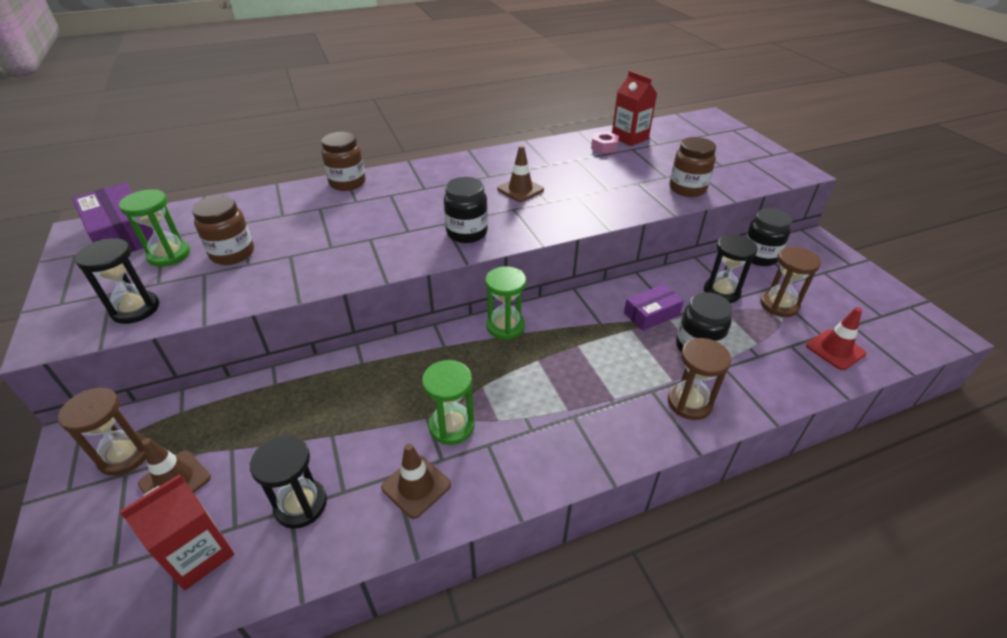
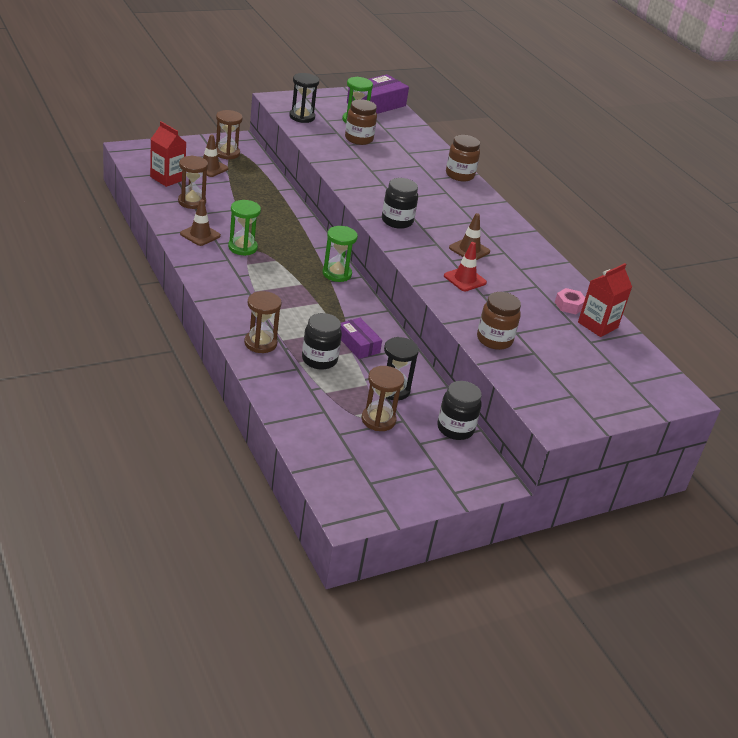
camera: 80 degrees right, 5 degrees down
(301, 505) = (192, 202): black hourglass -> brown hourglass
(835, 350) = (320, 435): red traffic cone -> red traffic cone (465, 279)

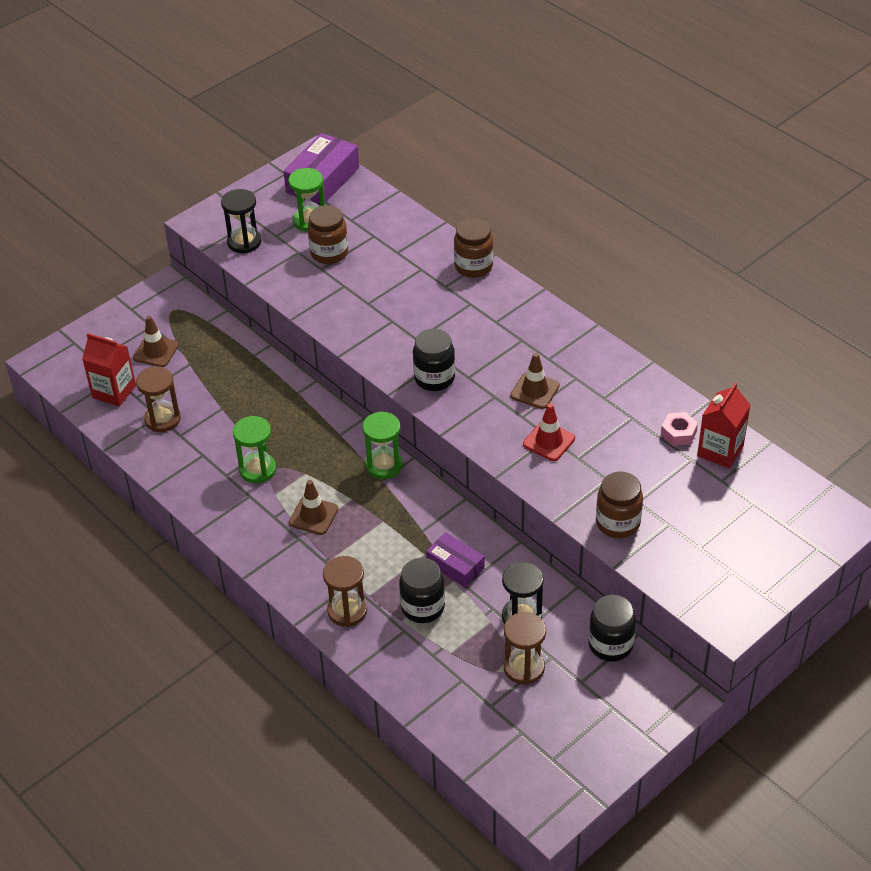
camera: 10 degrees left, 10 degrees up
(200, 235) = (199, 470): brown traffic cone -> brown traffic cone (313, 516)
(227, 153) = (164, 317): brown hourglass -> none

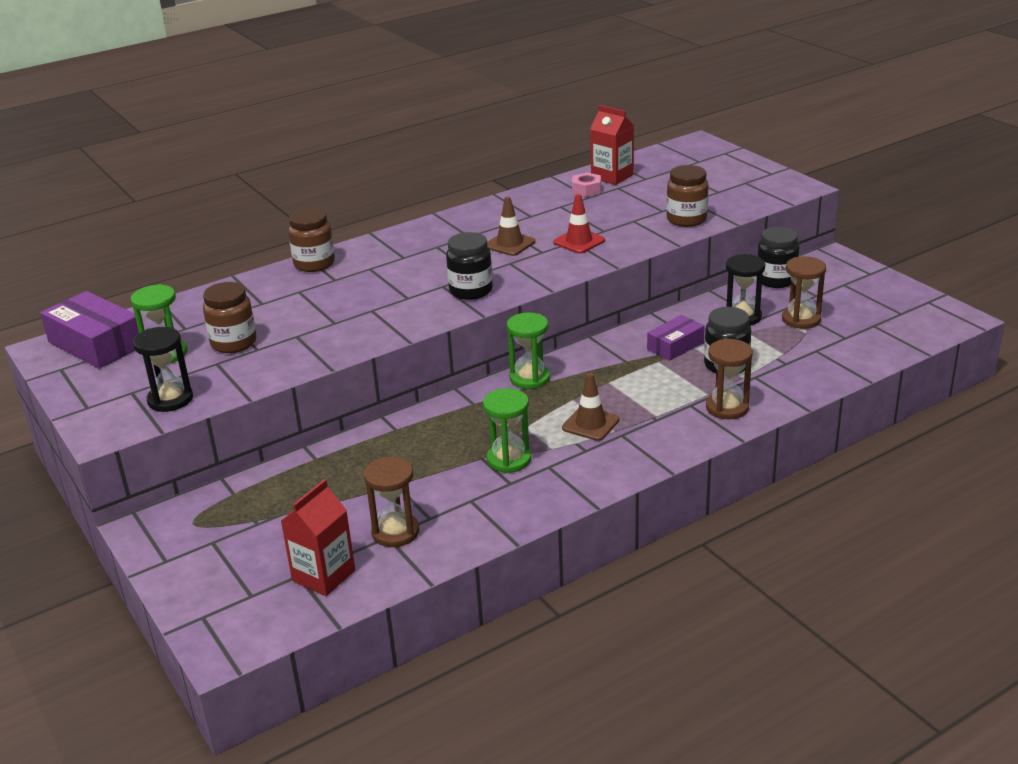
camera: 80 degrees left, 15 degrees down
(156, 351) = (265, 538): brown traffic cone -> none

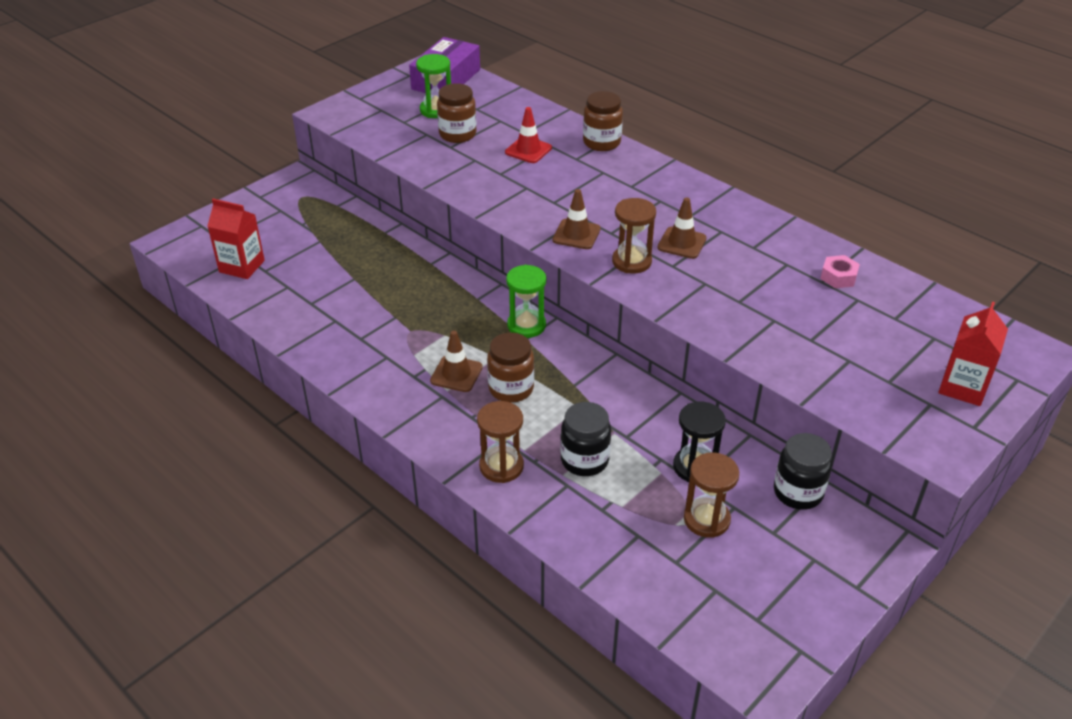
camera: 75 degrees right, 10 degrees up
(170, 399) = (372, 127): black hourglass -> none
(395, 532) = (292, 289): brown hourglass -> brown hourglass (631, 261)
(471, 291) = (576, 234): black jar -> brown traffic cone
(509, 460) = (394, 332): green hourglass -> none
(579, 241) = (705, 287): red traffic cone -> red traffic cone (528, 150)
(612, 176) = (886, 291): red carton -> red carton (963, 387)
(675, 346) = (614, 418): purple box -> none
(686, 219) = (795, 361): brown jar -> brown jar (511, 389)

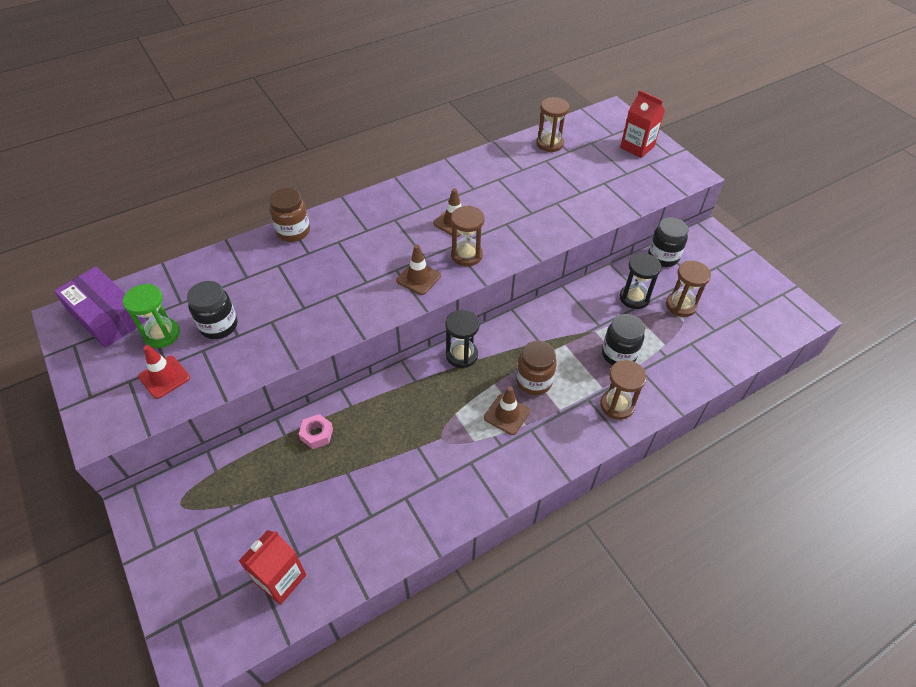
camera: 75 degrees left, 10 degrees up
(457, 134) = (219, 326): brown jar -> black jar
(526, 325) = (461, 355): green hourglass -> black hourglass
(528, 150) = (277, 281): red traffic cone -> red traffic cone (164, 377)
(838, 277) = (520, 161): pink nut -> pink nut (317, 434)
(898, 298) = (549, 144): none -> brown hourglass

